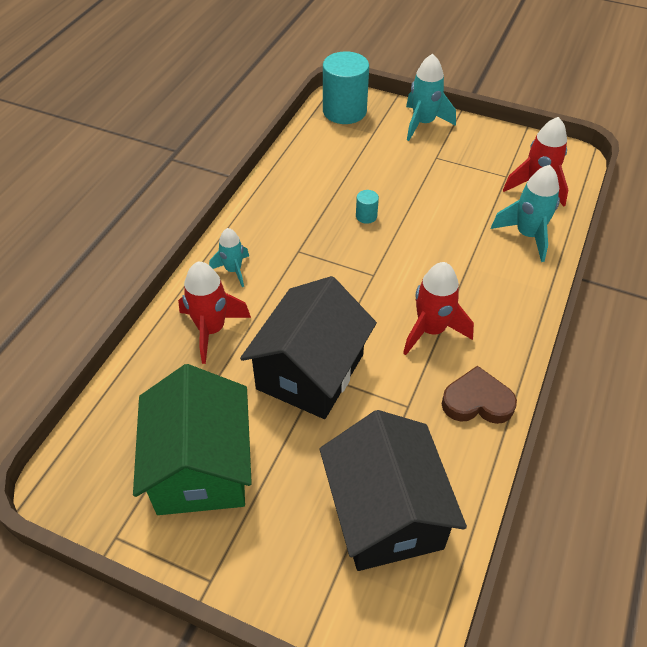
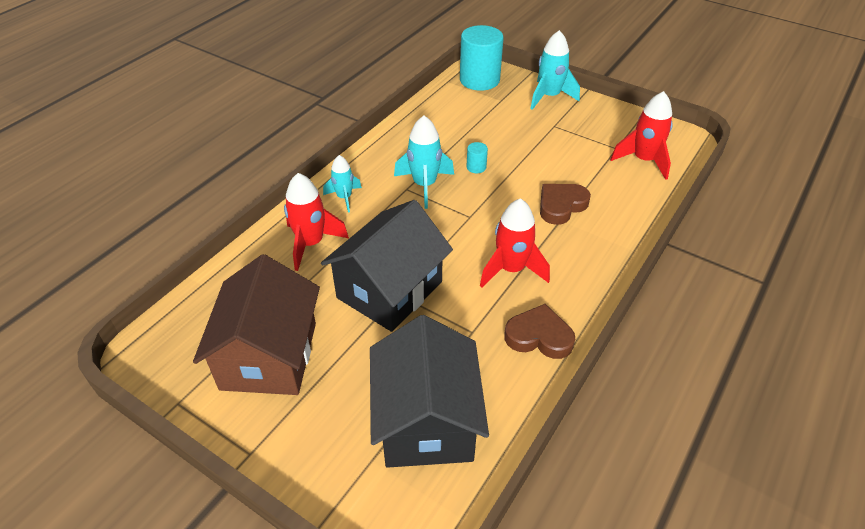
camera: 10 degrees right, 5 degrees down
(201, 466) = (269, 355): green house -> brown house
(465, 250) = (561, 206): none -> brown heart
(527, 235) = (624, 200): turquoise rocket -> turquoise rocket (424, 185)

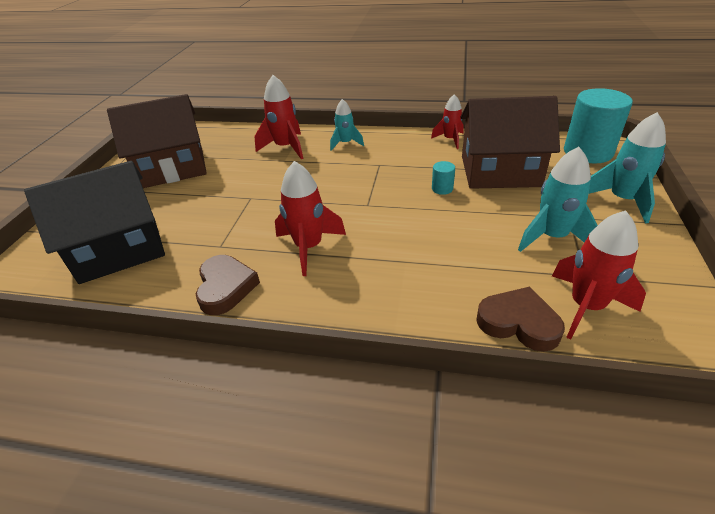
camera: 70 degrees right, 5 degrees down
(390, 290) = (252, 193): black house -> none
(399, 133) = (450, 140): none -> red rocket
(424, 185) = (391, 171): turquoise rocket -> turquoise rocket (552, 237)
(473, 129) = (500, 171): none -> brown house
(561, 206) = (429, 256): brown heart -> brown heart (518, 323)

